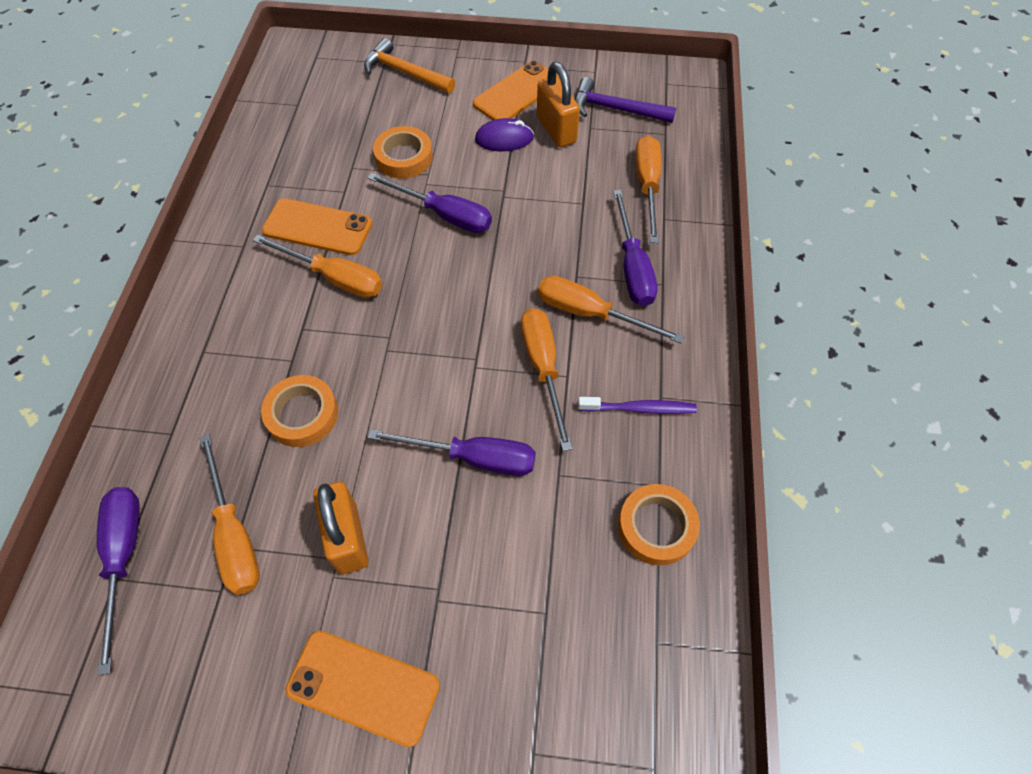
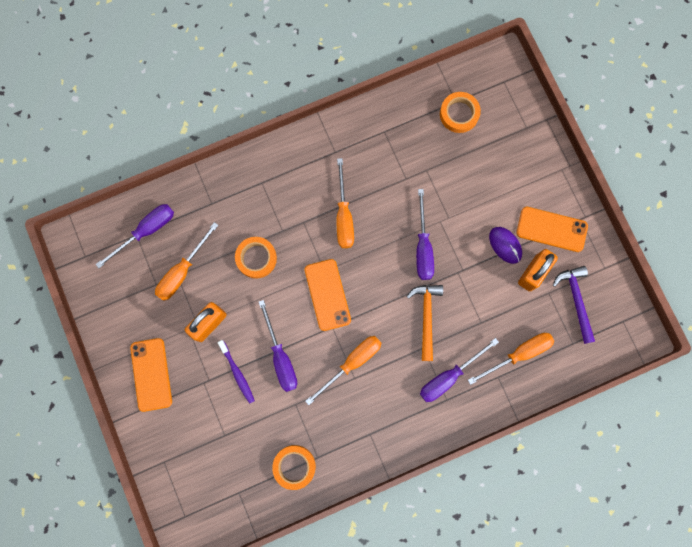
camera: 60 degrees right, 20 degrees up
(318, 227) = (371, 182): orange phone -> orange phone (327, 295)
(404, 157) = (452, 195): orange tape -> orange tape (459, 114)
(405, 73) = (525, 147): orange hammer -> orange hammer (426, 317)
(590, 314) = (402, 369): orange screwdriver -> none
(639, 408) = (356, 426): purple toothbrush -> purple toothbrush (237, 373)

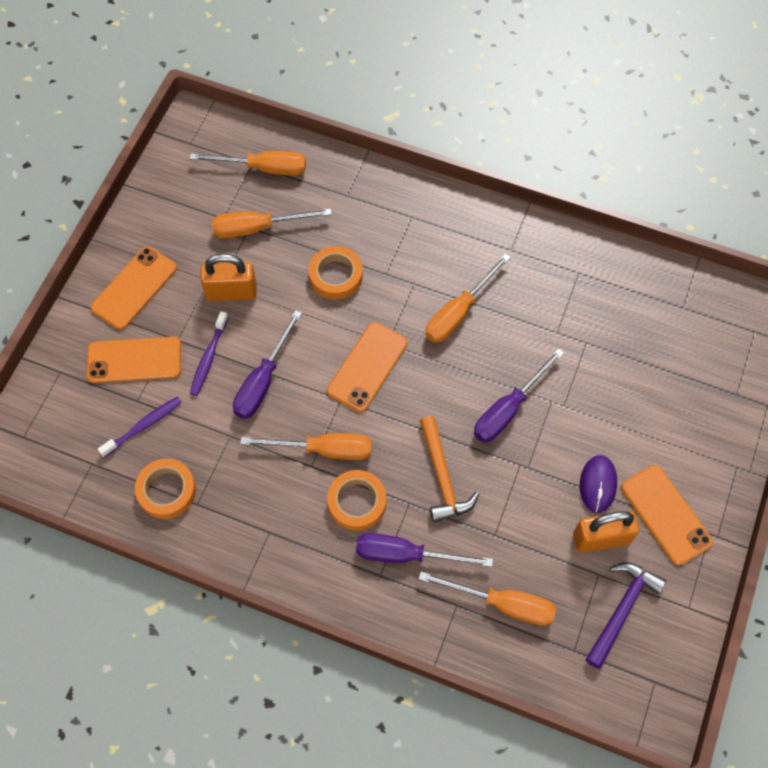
camera: 45 degrees right, 15 degrees down
(146, 231) = (263, 168): purple screwdriver -> orange screwdriver
(198, 415) = (134, 360): none -> orange phone
(243, 445) = (143, 426): none -> purple toothbrush
(426, 317) = (442, 477): orange hammer -> orange hammer turned 120 degrees clockwise
(459, 114) = (674, 321): orange tape -> orange tape (357, 502)

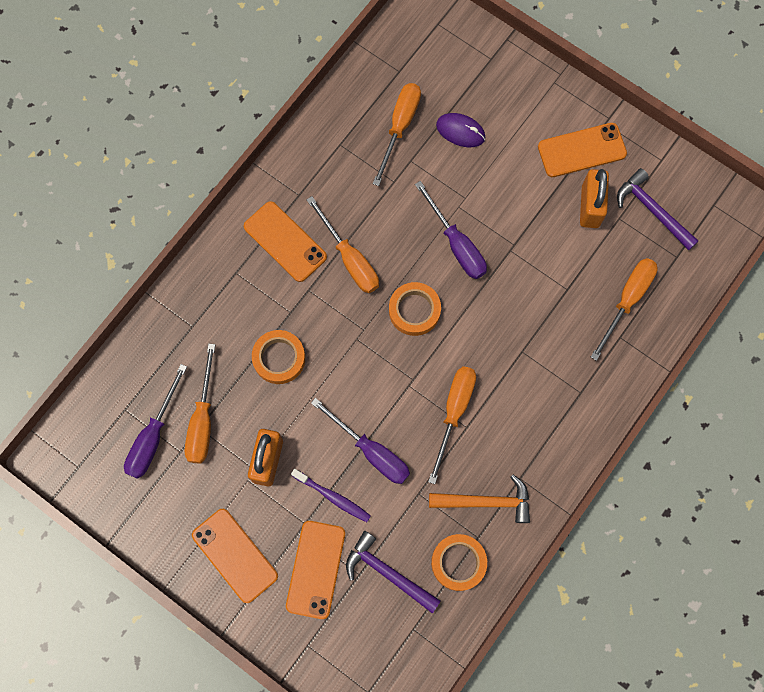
camera: 75 degrees left, 10 degrees up
(143, 426) = (387, 573): purple toothbrush -> purple hammer
(263, 168) = (134, 399): orange screwdriver -> orange screwdriver (400, 127)
(357, 502) = (510, 395): orange tape -> orange tape (414, 310)
(367, 367) = (383, 353): orange phone -> orange phone (285, 241)
(406, 555) = (568, 366): purple screwdriver -> purple screwdriver (153, 436)
(442, 477) = (505, 317): orange hammer -> orange hammer (486, 501)
(598, 484) = (543, 194): purple mouse -> purple mouse (460, 131)

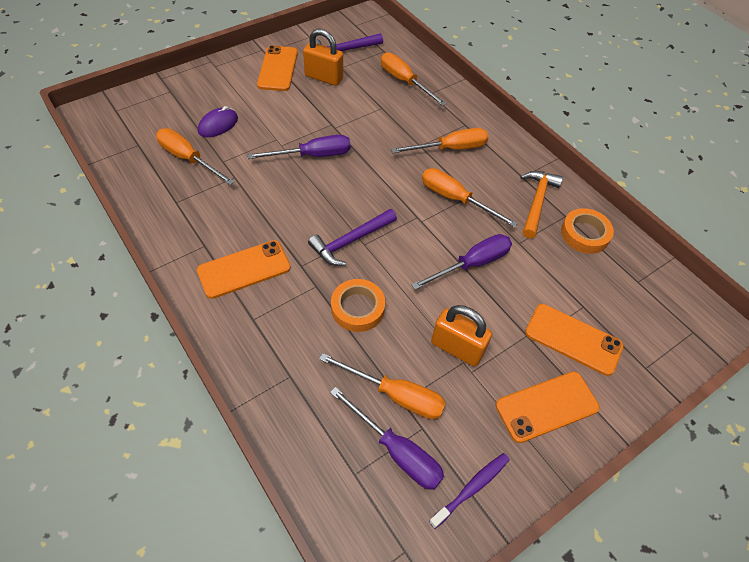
camera: 75 degrees left, 20 degrees down
(333, 497) = (506, 305): purple toothbrush -> purple toothbrush (471, 488)
(349, 258) = (287, 227): orange screwdriver -> orange screwdriver (450, 149)
(387, 573) = (585, 285): purple hammer -> purple hammer (351, 241)
(414, 310) = (357, 198): orange tape -> none

